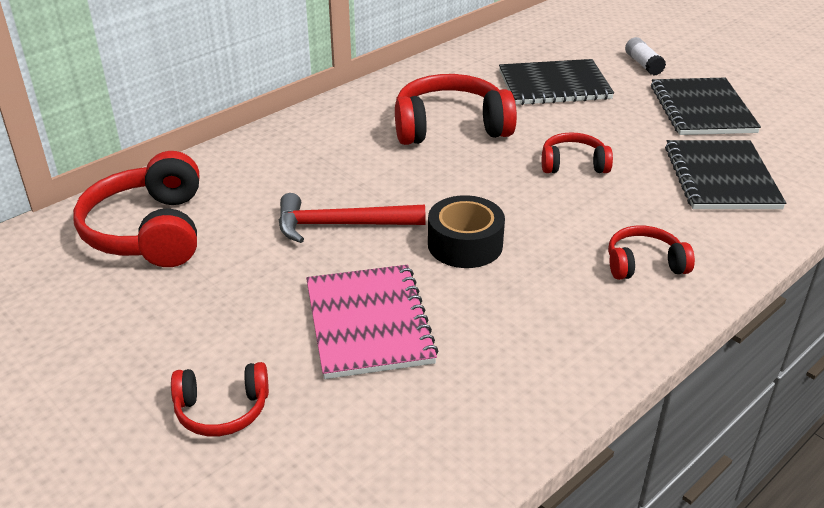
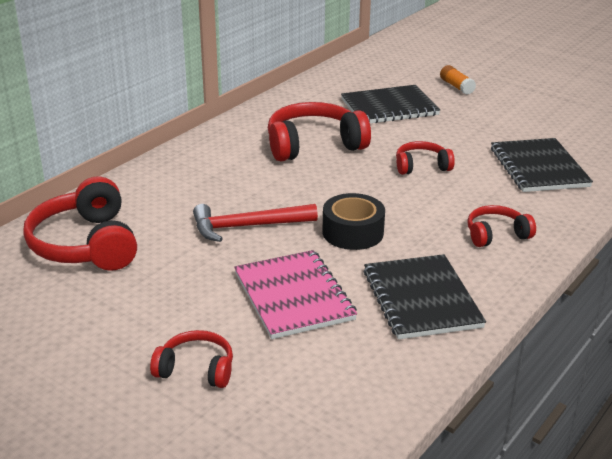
camera: 10 degrees left, 5 degrees down
(222, 410) = (196, 369): red headphones -> red headphones turned 150 degrees counterclockwise
(643, 64) = (456, 86): white glue stick -> orange glue stick
(702, 109) = (511, 118): black notebook -> black notebook (421, 299)

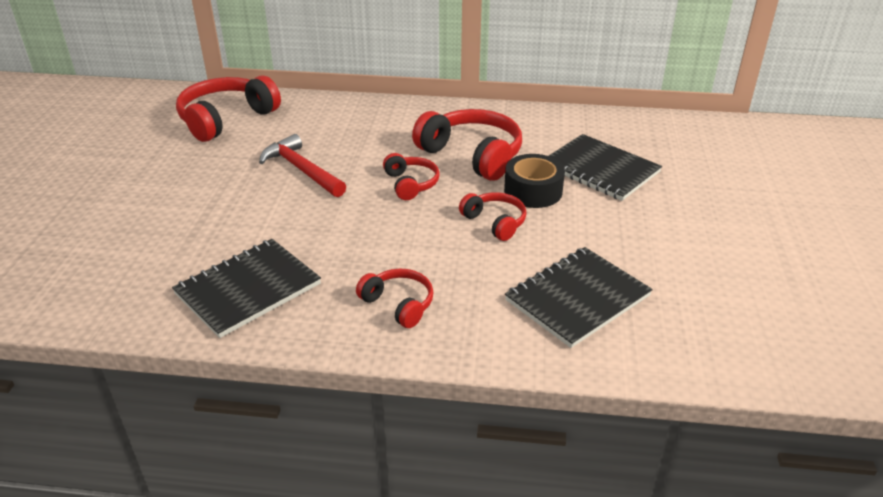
camera: 60 degrees right, 5 degrees up
(196, 369) = (92, 213): red headphones -> red headphones (410, 184)
(293, 296) = (211, 223): pink notebook -> none
(353, 232) = (333, 221): black tape -> black tape (533, 191)
(456, 86) = (707, 194): orange glue stick -> none

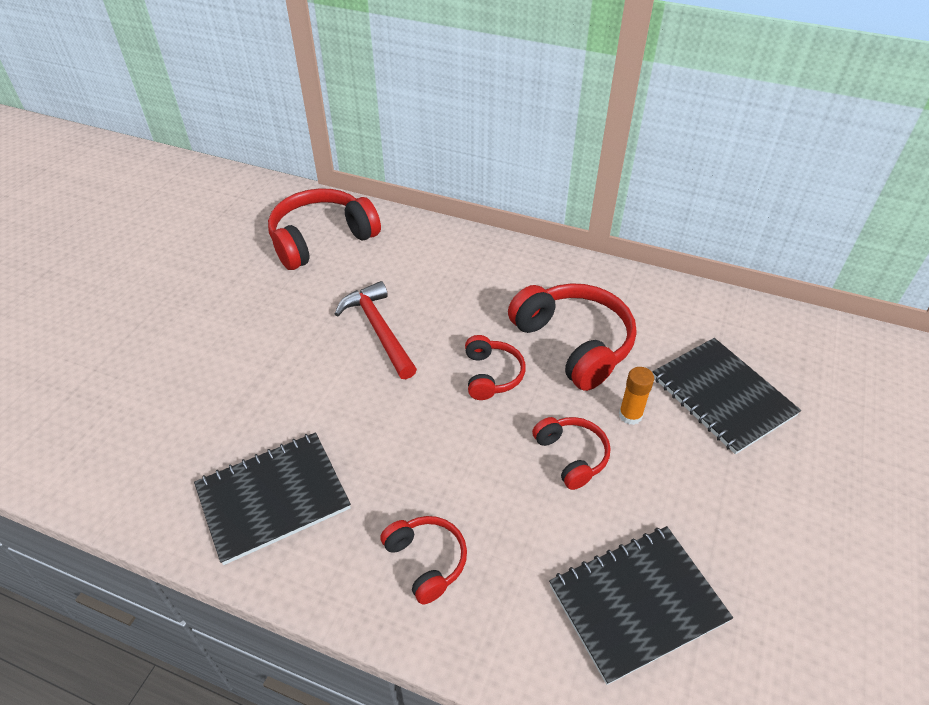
camera: 15 degrees right, 10 degrees up
(533, 191) = (630, 415): black tape -> orange glue stick

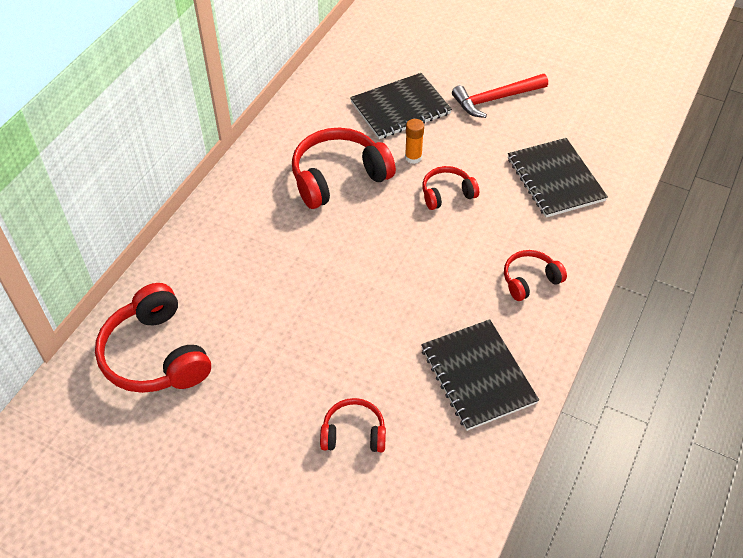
camera: 85 degrees left, 5 degrees up
(379, 329) = (301, 305): red hammer -> red hammer (495, 99)
(491, 375) = (365, 231): red headphones -> red headphones (353, 433)

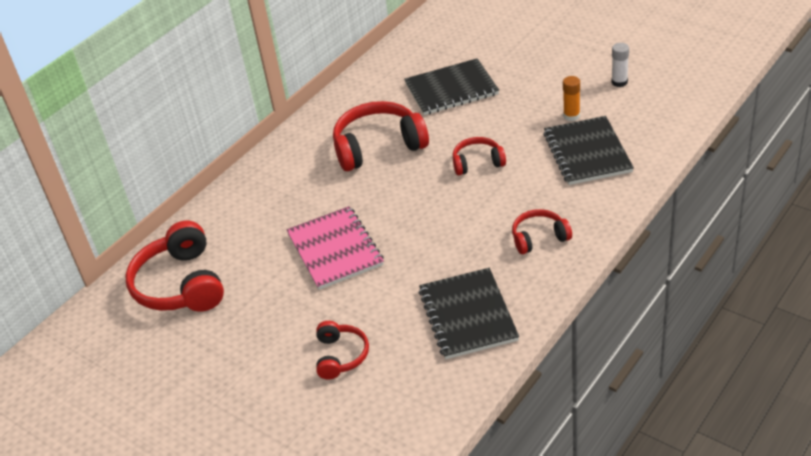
camera: 15 degrees right, 10 degrees down
(319, 303) = (335, 250): none -> pink notebook
(353, 433) = (340, 356): red headphones -> red headphones turned 75 degrees clockwise
(413, 157) = (453, 131): orange glue stick -> orange glue stick (571, 116)
(495, 99) = (545, 82): red hammer -> none
(568, 98) = (619, 82): none -> white glue stick

